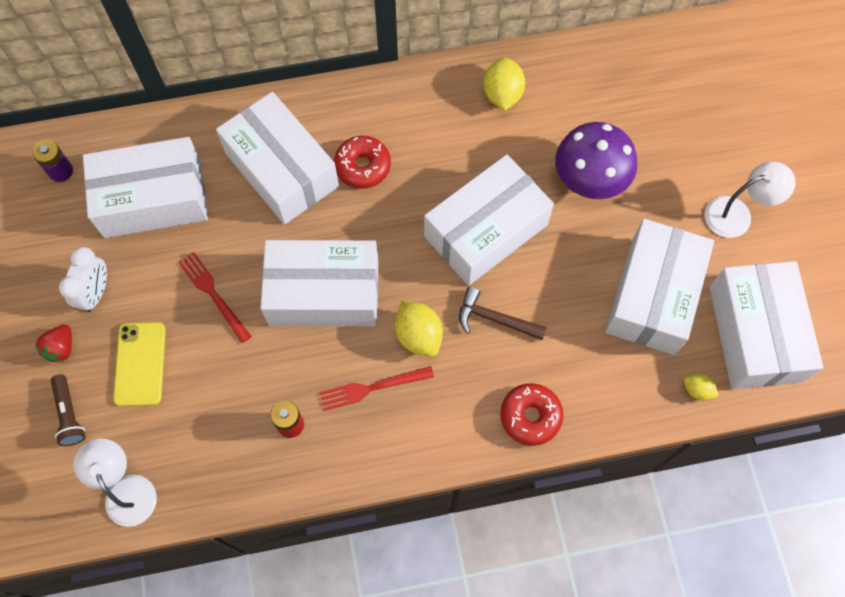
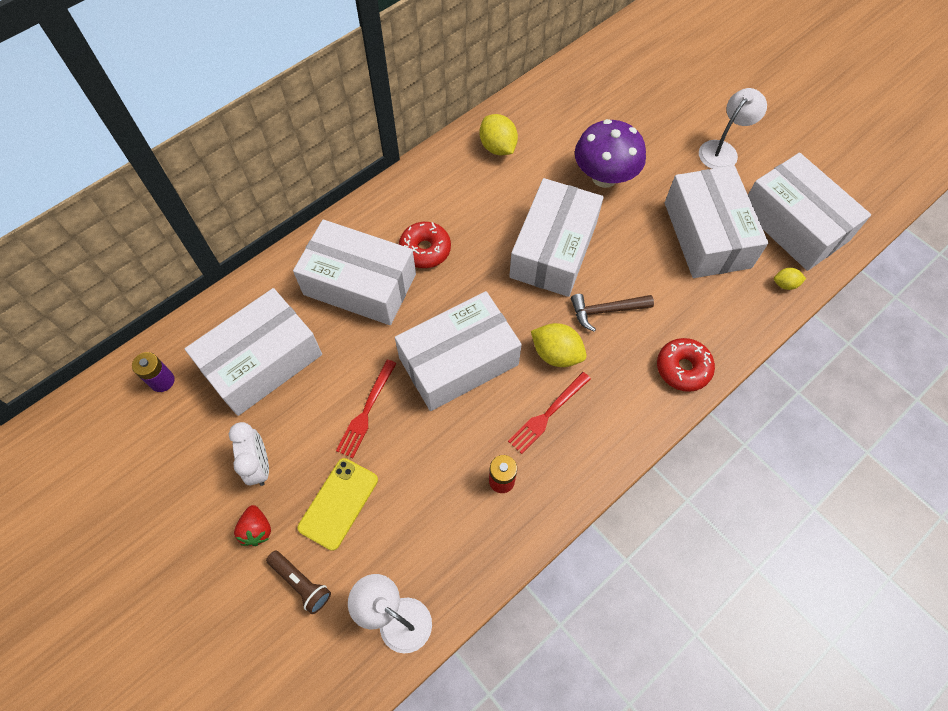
camera: 30 degrees left, 5 degrees down
(140, 364) = (338, 503): yellow phone -> yellow phone turned 60 degrees clockwise
(213, 294) = (366, 411): red fork -> red fork turned 90 degrees counterclockwise

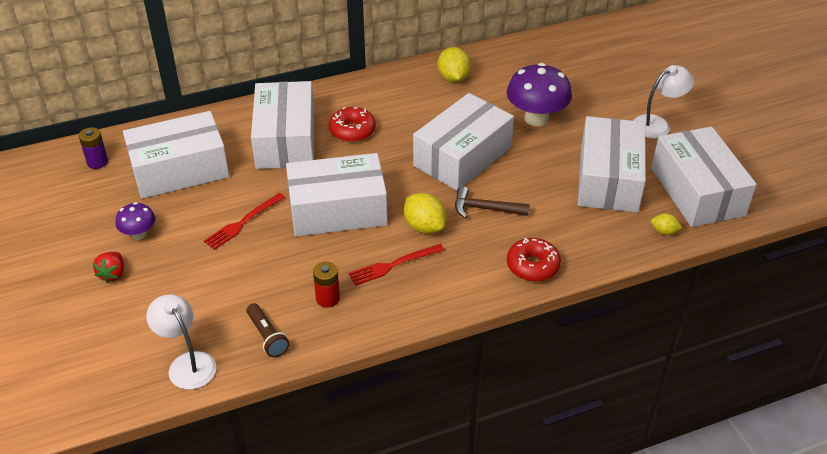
camera: 20 degrees right, 20 degrees down
(259, 465) = (139, 234): white clock -> purple mushroom
(301, 583) = (126, 318): brown flashlight -> brown flashlight (267, 336)
(338, 503) = (186, 275): yellow phone -> none
(360, 284) = (286, 140): white box -> white box turned 45 degrees clockwise

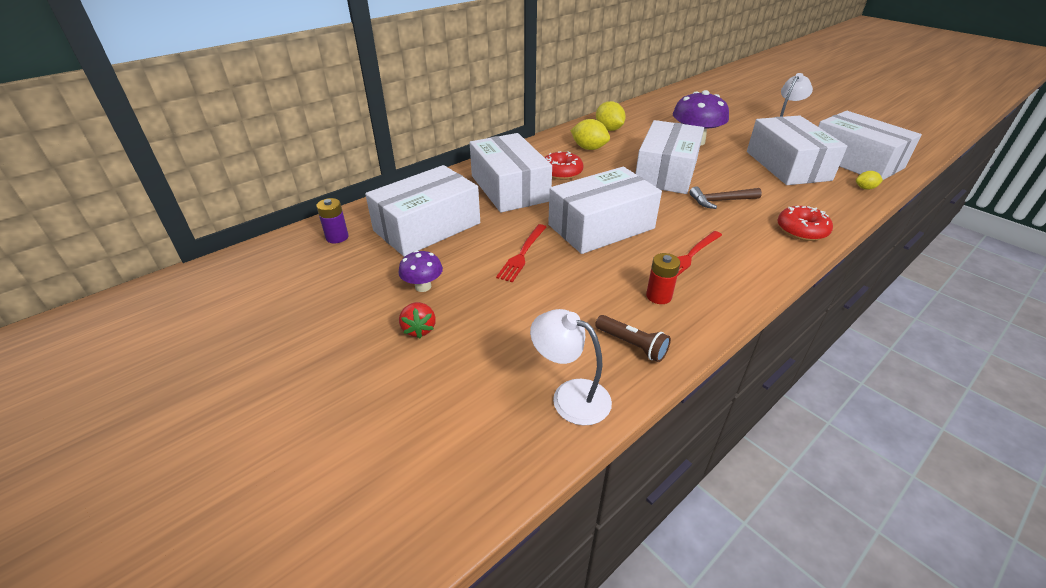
camera: 20 degrees left, 5 degrees down
(424, 227) = (686, 223): yellow lemon -> yellow lemon (589, 148)

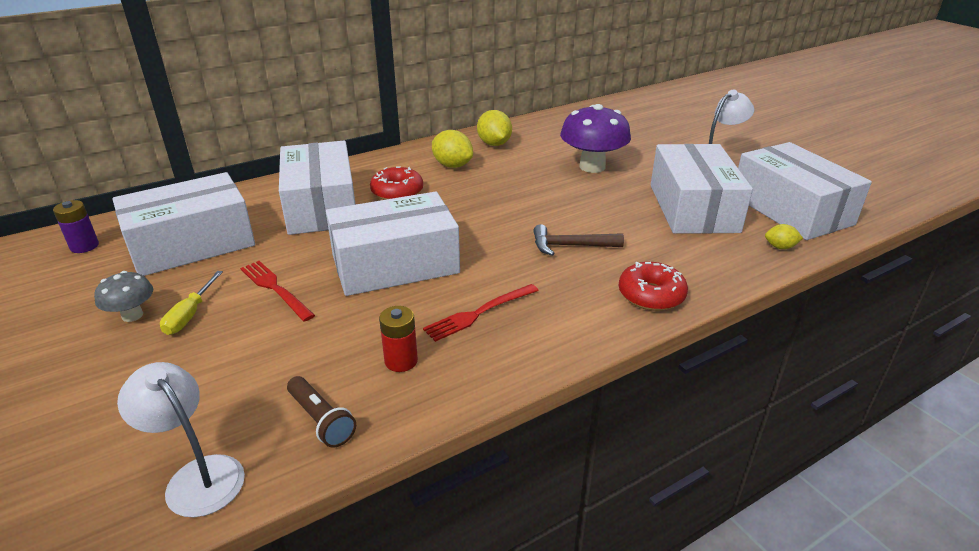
camera: 10 degrees right, 5 degrees down
(419, 329) = (88, 367): red strawberry -> none
(423, 286) = (132, 315): purple mushroom -> grey mushroom
(470, 281) = (190, 315): none -> yellow screwdriver
(522, 254) = (275, 288): red fork -> red fork turned 105 degrees clockwise
(666, 172) = (526, 203): white box -> none

